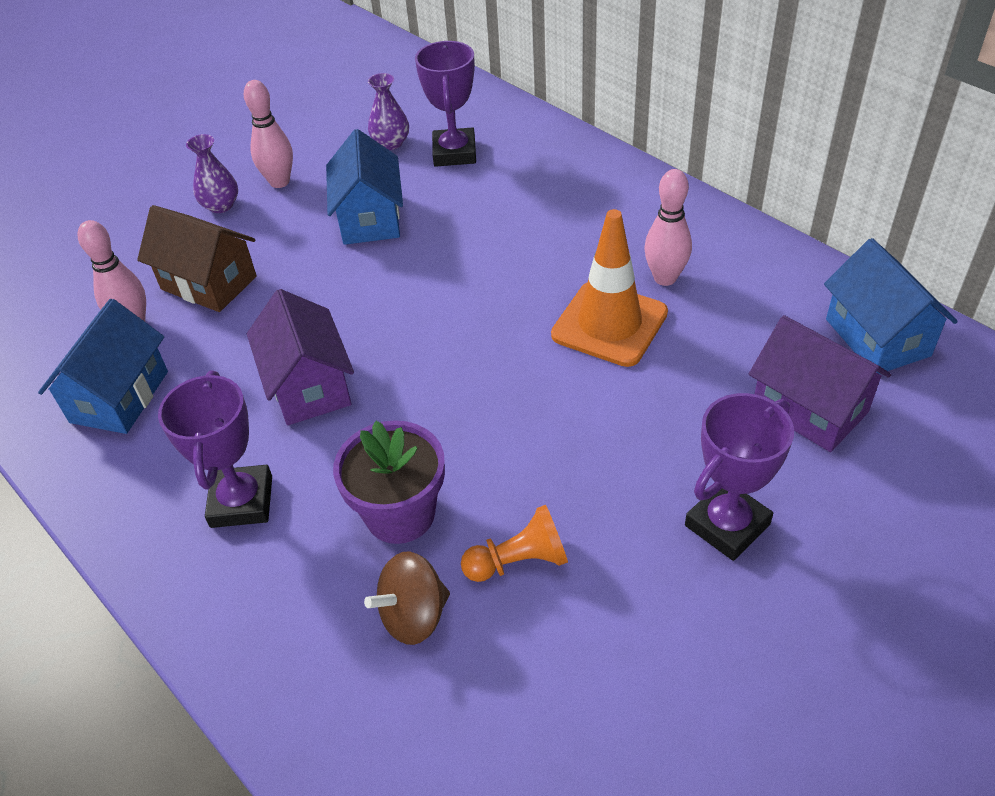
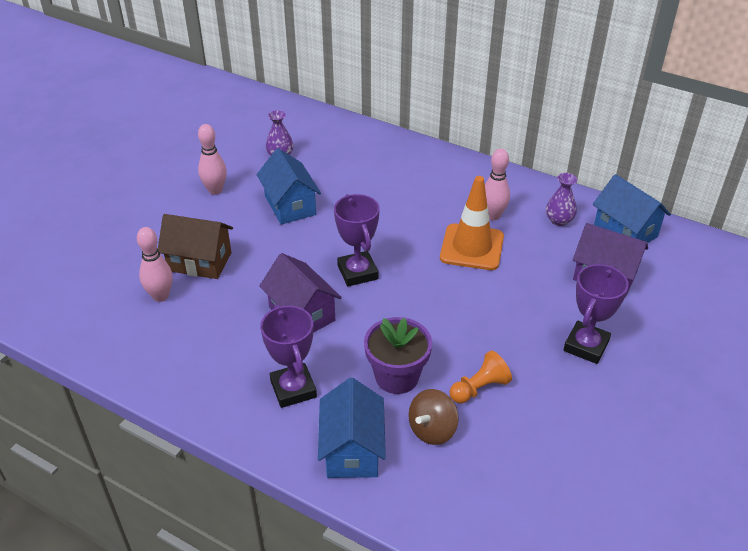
camera: 20 degrees left, 5 degrees down
(119, 397) = (176, 342): blue house -> blue house (352, 450)
(221, 205) = (181, 211): purple vase -> purple vase (559, 220)
(454, 153) = (326, 157): purple trophy -> purple trophy (357, 272)

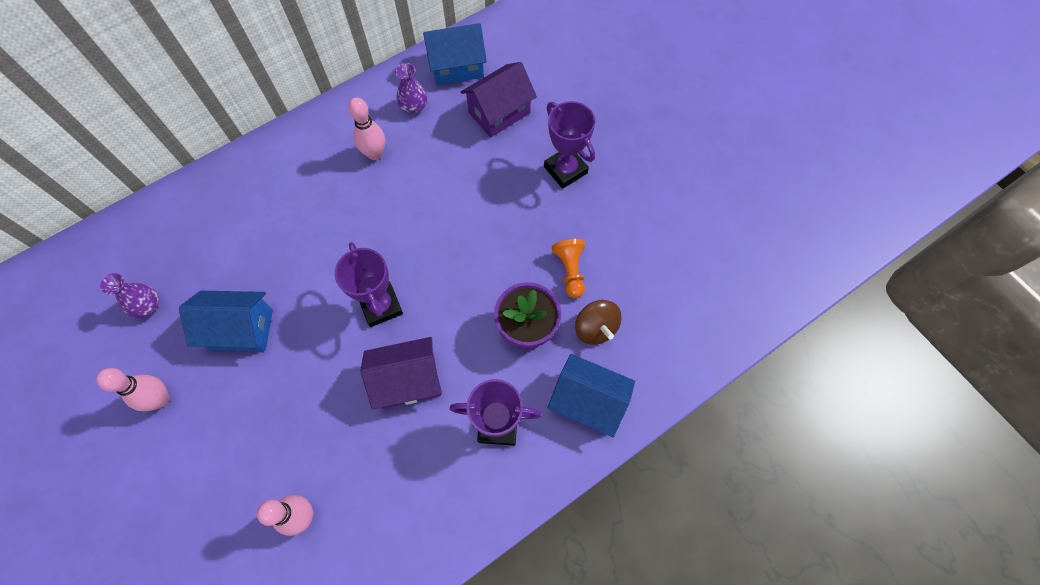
camera: 65 degrees left, 25 degrees up
(200, 262) = (273, 456): brown house -> none
(357, 272) = (381, 306): purple trophy -> purple trophy turned 60 degrees clockwise
(472, 247) = (406, 192): orange traffic cone -> none

